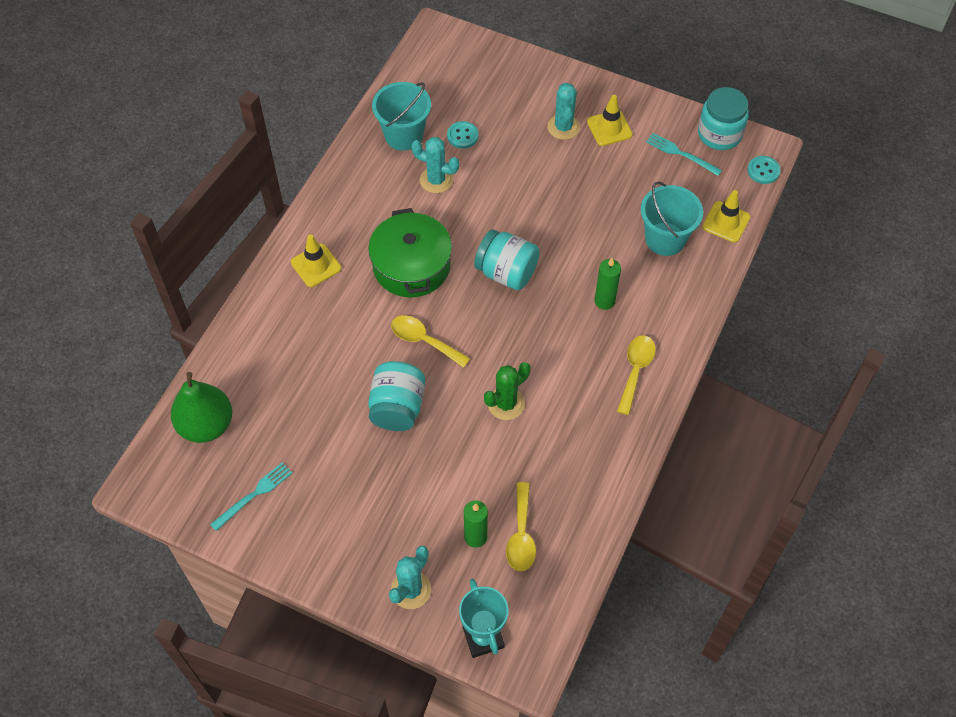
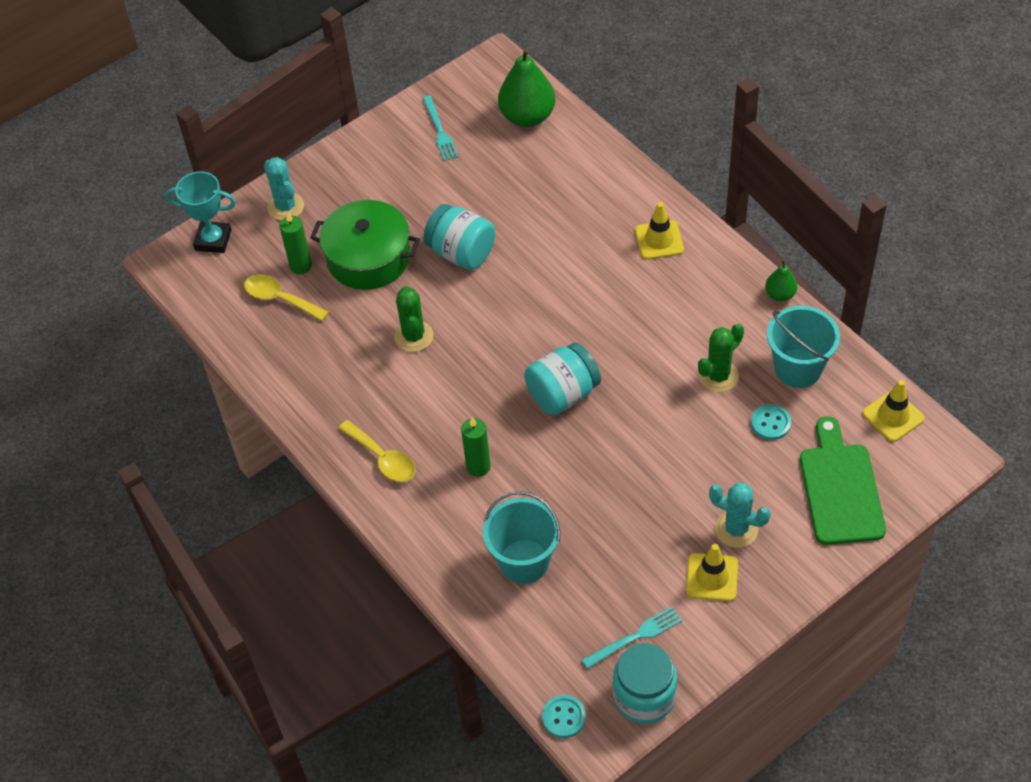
camera: 120 degrees right, 5 degrees down
(337, 167) = (780, 294): none -> green pear
(411, 266) = (616, 316): green pot -> green pot (368, 258)
(424, 340) = (522, 297): yellow spoon -> none
(436, 180) = (718, 376): turquoise cactus -> green cactus
(496, 82) = (840, 488): none -> green cutting board
(726, 222) = (513, 636): yellow traffic cone -> yellow traffic cone (893, 416)

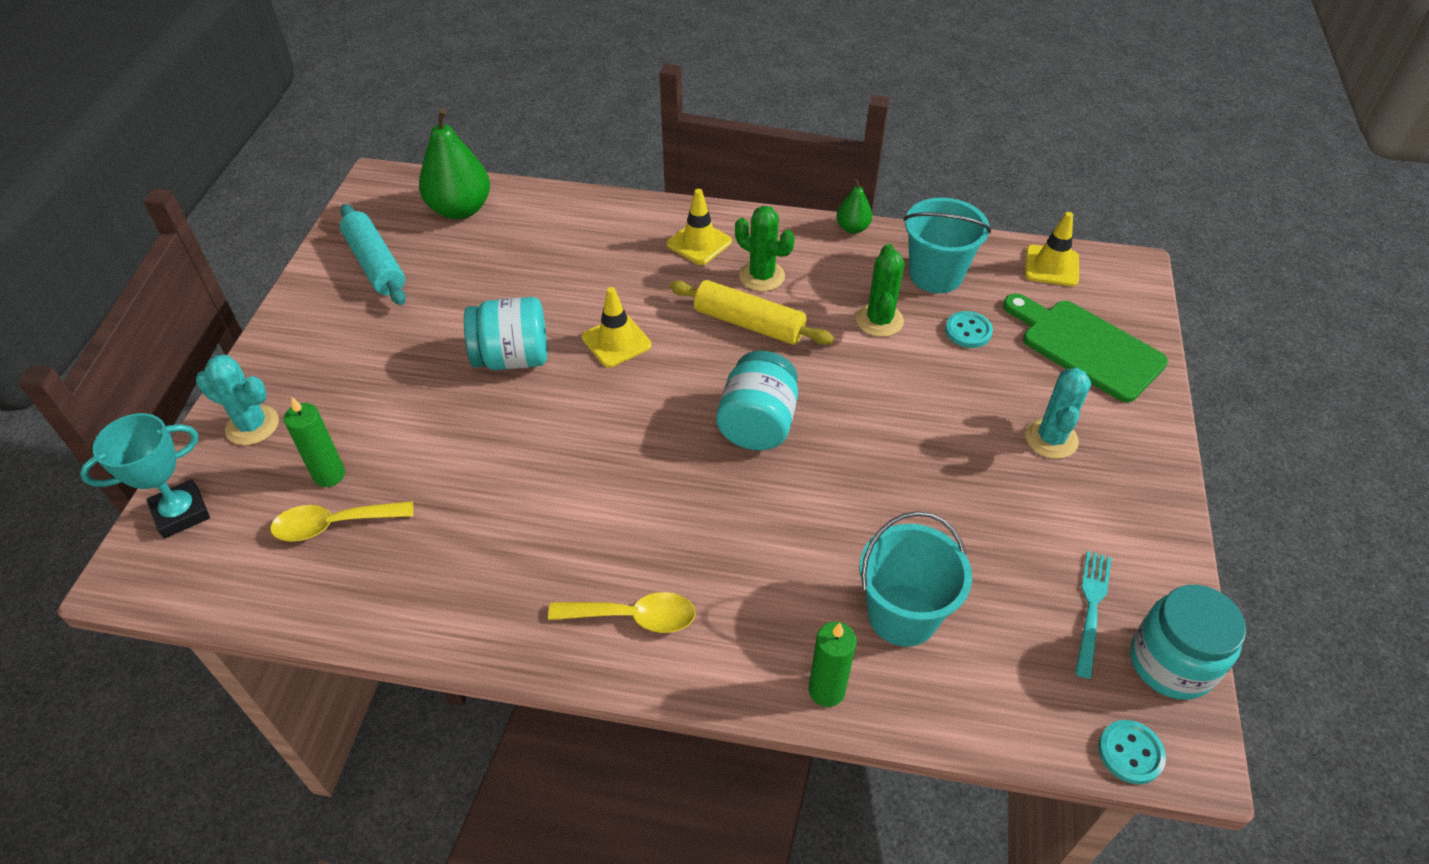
camera: 45 degrees left, 5 degrees down
(368, 258) = (408, 420): green pot -> none
(414, 336) = (540, 466): green cactus -> green cactus (762, 276)
(439, 130) = (375, 264): turquoise fork -> turquoise rolling pin
(478, 467) = (749, 551): green candle -> green candle (826, 690)
(629, 322) = (749, 324): none -> yellow rolling pin
(712, 577) = (1084, 497): yellow traffic cone -> yellow traffic cone (616, 341)
(736, 529) = (1051, 439): turquoise cactus -> turquoise cactus turned 60 degrees counterclockwise

